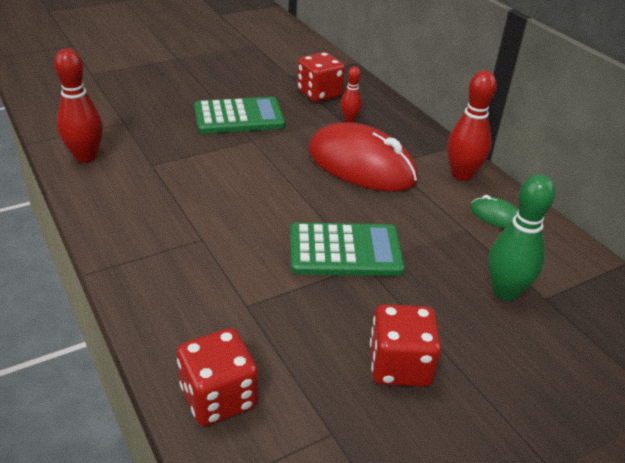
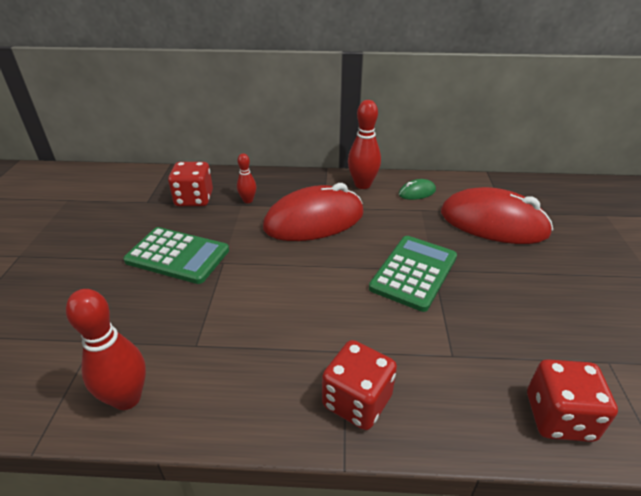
camera: 55 degrees left, 0 degrees up
(239, 117) = (177, 256): green calculator -> green calculator turned 90 degrees clockwise
(399, 366) = (549, 299): red dice -> red dice (357, 401)
(505, 291) = (493, 223): green bowling pin -> red mouse

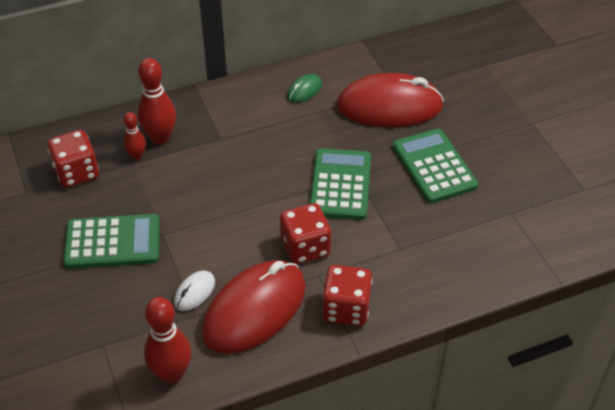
camera: 25 degrees left, 10 degrees up
(212, 323) = (194, 292): none -> white mouse
(314, 221) = (221, 158): red mouse -> red mouse (254, 310)
(362, 185) = (245, 97): red bowling pin -> red bowling pin (160, 137)
(523, 285) = (434, 166): none -> green calculator
(559, 417) = (486, 267): red dice -> red dice (305, 247)

